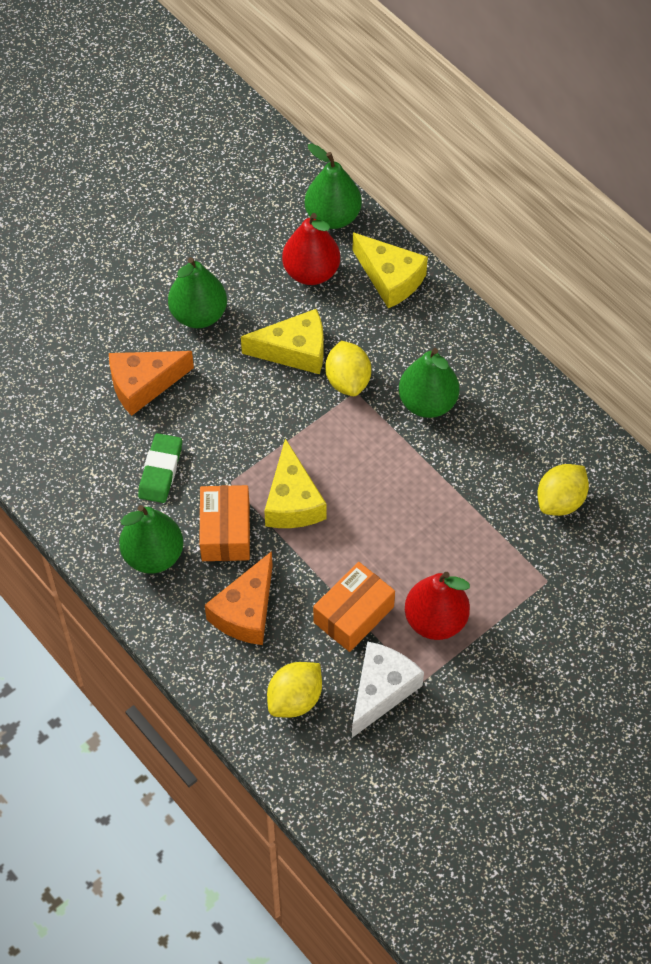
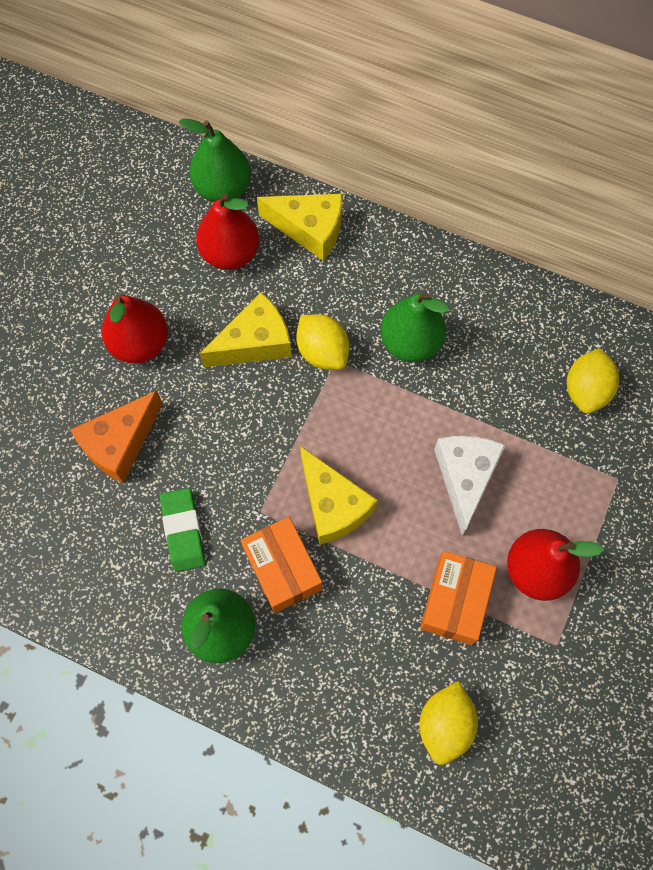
camera: 25 degrees left, 10 degrees up
(198, 315) = (140, 344): green pear -> red pear
(246, 611) = (347, 649): orange cheese -> none
(381, 690) = (524, 673): white cheese -> white cheese (465, 478)

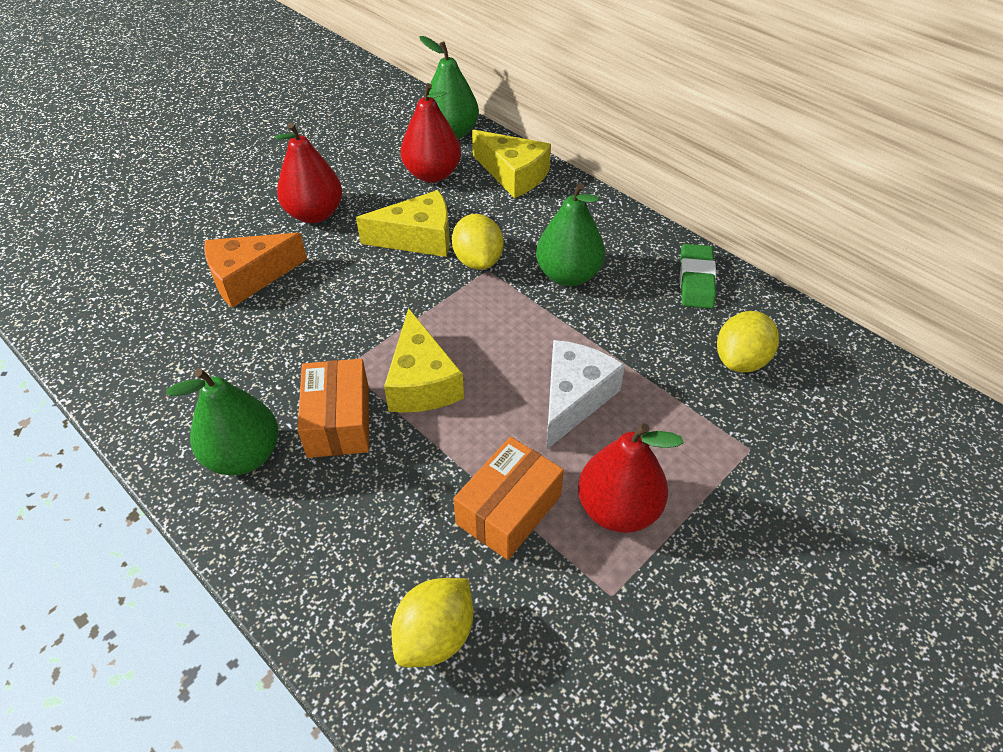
camera: 20 degrees right, 20 degrees down
(183, 531) = (261, 360): green eraser -> green eraser (696, 280)

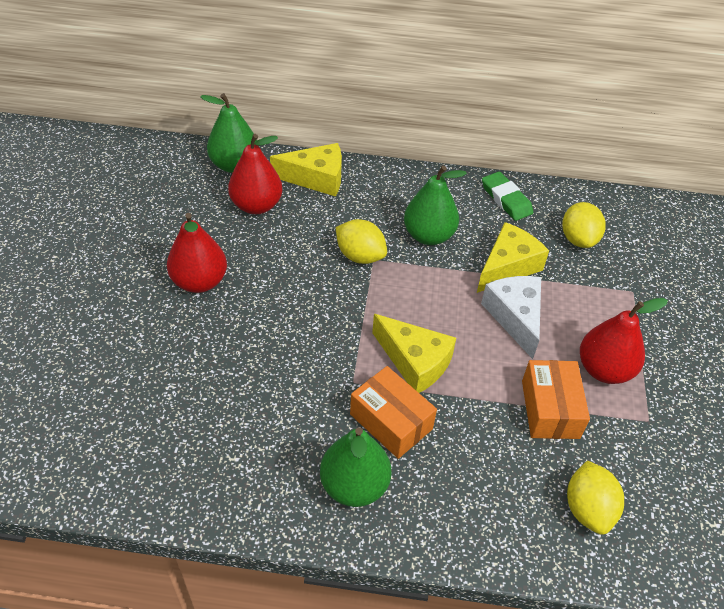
camera: 40 degrees left, 0 degrees up
(249, 278) = (206, 359): orange cheese -> none
(418, 238) = (300, 261): yellow cheese -> yellow cheese (508, 266)

